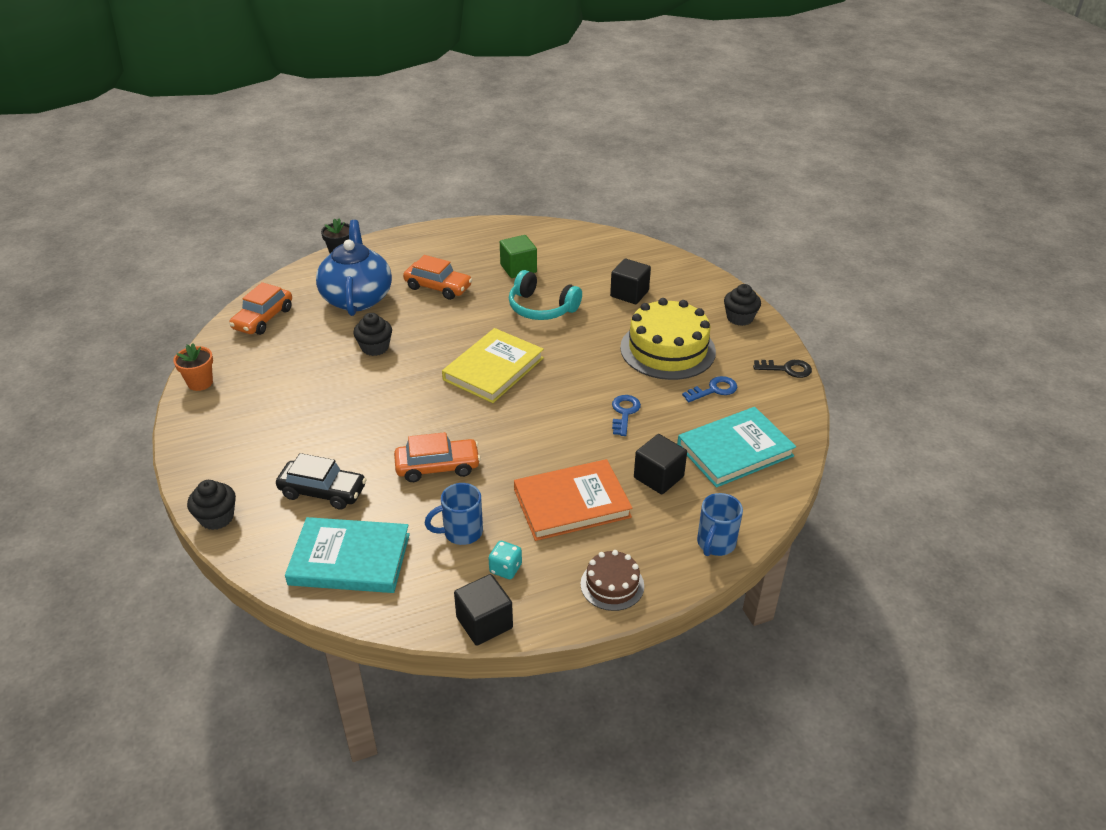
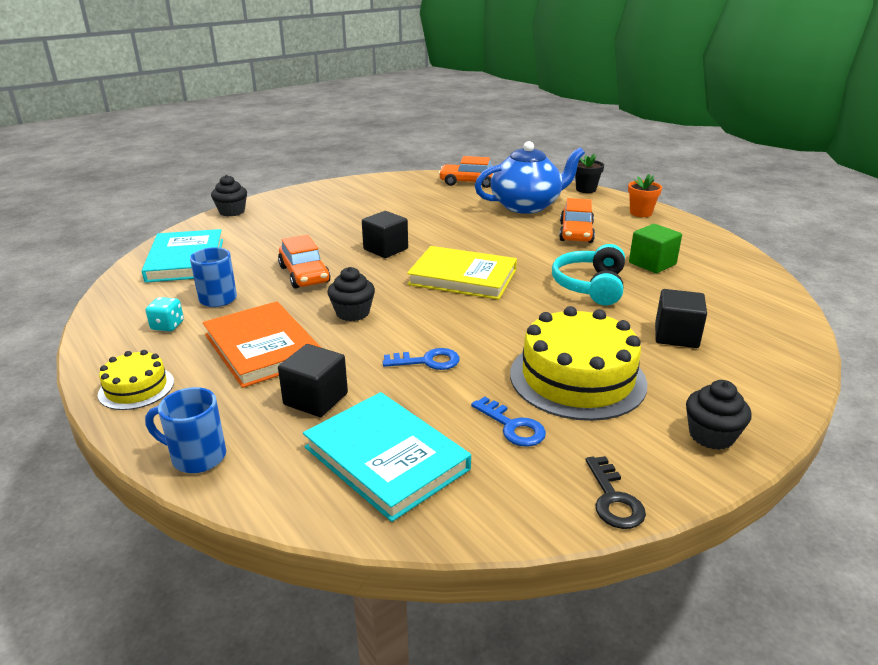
camera: 75 degrees right, 10 degrees down
(200, 383) = (378, 180): orange flower pot -> orange flower pot (640, 213)
(323, 491) = (264, 238): black car -> none
(375, 347) = (460, 224): black cupcake -> black cupcake (352, 313)
(484, 623) = (100, 326): black cube -> black cube (385, 249)
(612, 585) = (136, 388): brown cake -> yellow cake

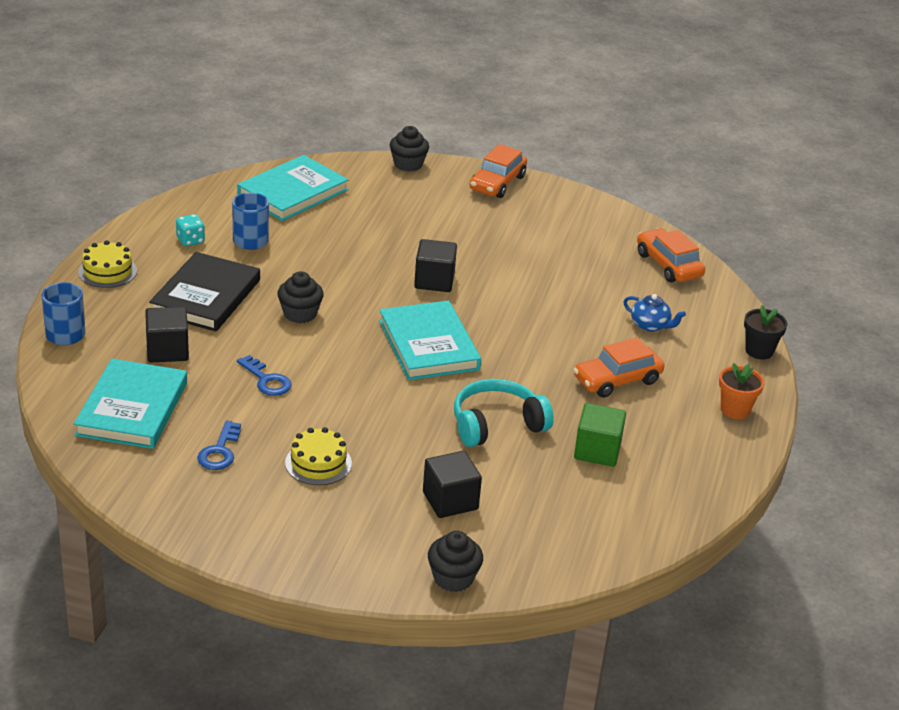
camera: 50 degrees right, 5 degrees up
(262, 348) = (205, 296): orange book -> black book
(304, 274) = (336, 261): orange car -> orange car (497, 183)
(462, 277) = (428, 345): yellow book -> turquoise book
(526, 206) = (650, 325): blue teapot -> blue teapot, size x0.43
(577, 378) = (318, 463): yellow cake -> yellow cake, size x0.52
(613, 499) = (177, 522): black key -> none
(711, 435) = (301, 552): black cupcake -> black cupcake (453, 578)

